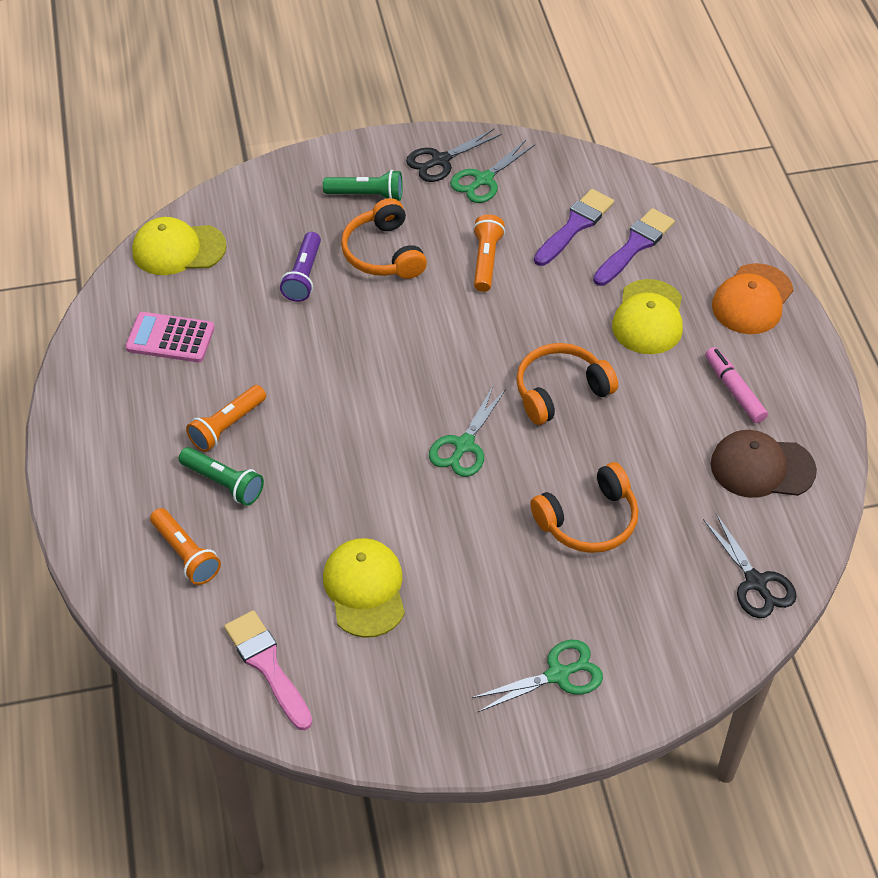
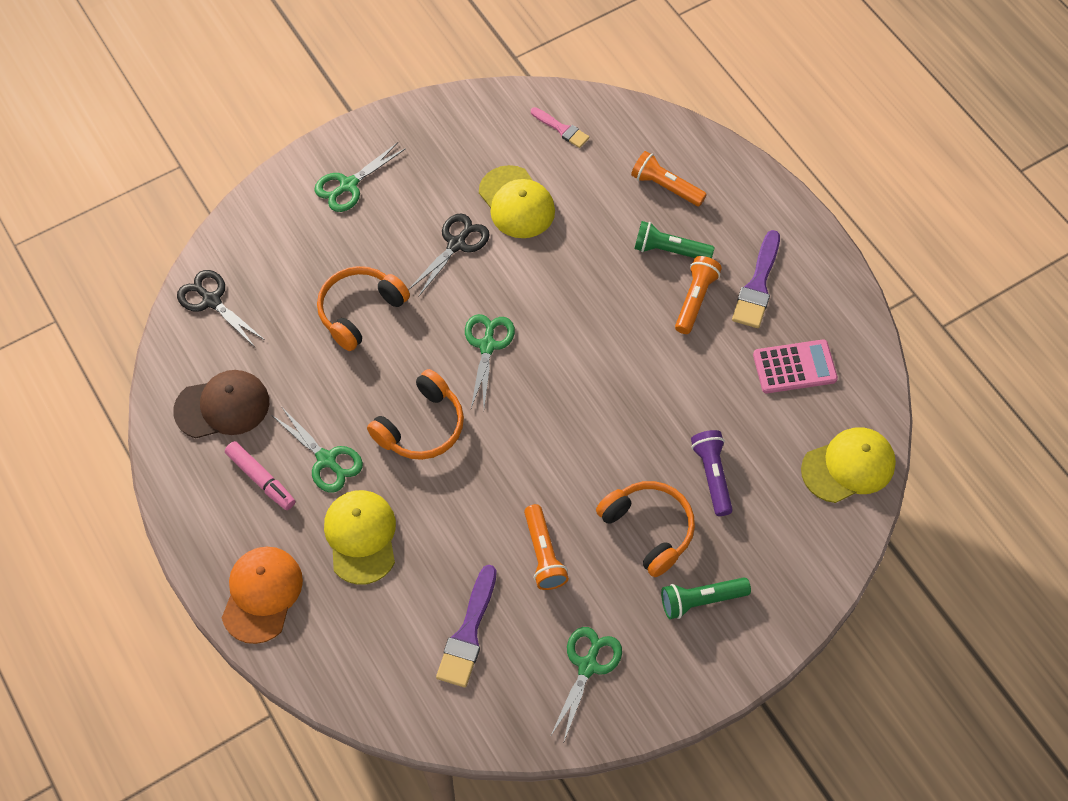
camera: 160 degrees right, 10 degrees up
(267, 665) = (561, 129): pink brush -> pink brush, size x0.62
(440, 160) = (645, 678): black scissors -> black scissors (456, 244)
(635, 245) = (398, 627): purple brush -> purple brush (757, 285)
(664, 388) = (326, 460): none -> green scissors

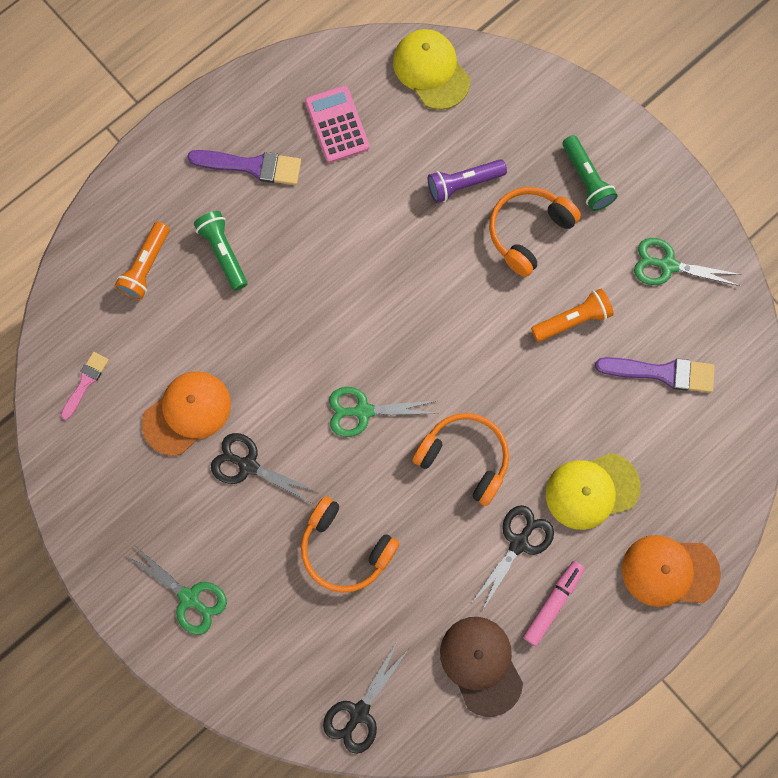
camera: 100 degrees left, 15 degrees up
(326, 460) = (519, 543): green scissors -> black scissors
(516, 202) = (187, 413): yellow cap -> orange cap
(669, 250) = (223, 253): green flashlight -> green flashlight turned 150 degrees clockwise
(695, 299) = (277, 221): orange flashlight -> none

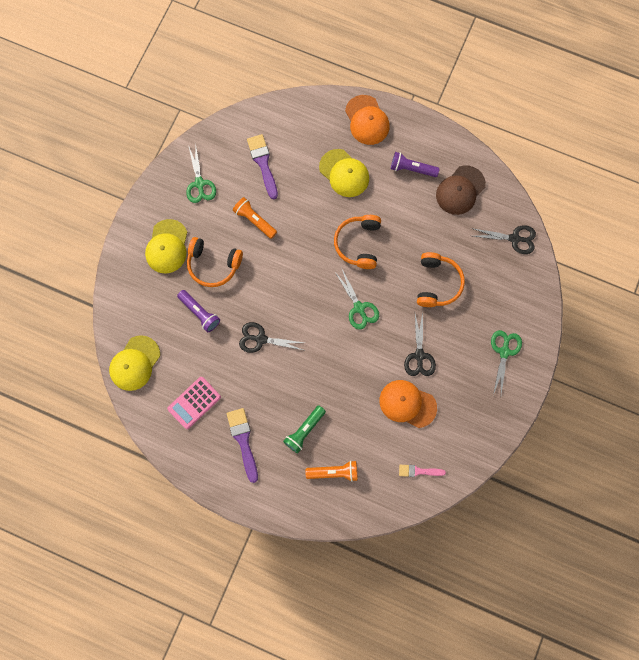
camera: 115 degrees left, 0 degrees up
(519, 543) = (389, 198): black scissors -> black scissors (261, 339)
(552, 603) = (411, 169): pink marker -> purple flashlight
(586, 179) = (167, 247): green flashlight -> yellow cap

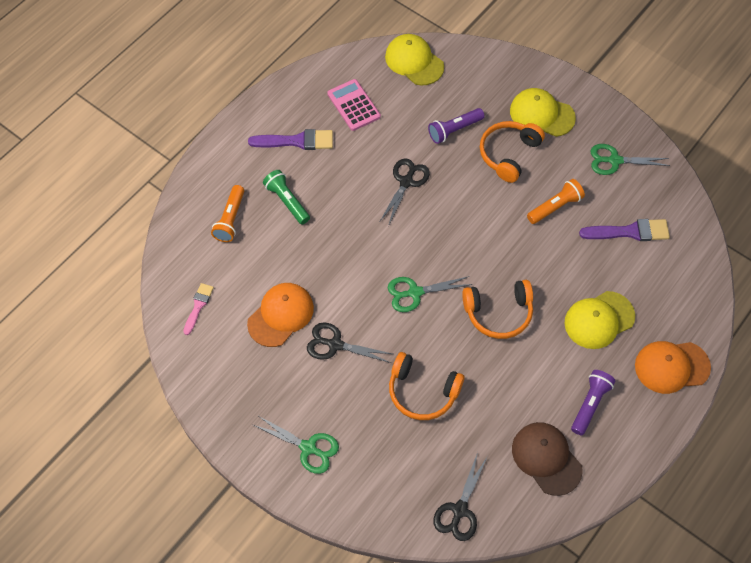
camera: 105 degrees right, 15 degrees down
(358, 244) = (498, 313): orange headphones -> orange headphones turned 150 degrees clockwise

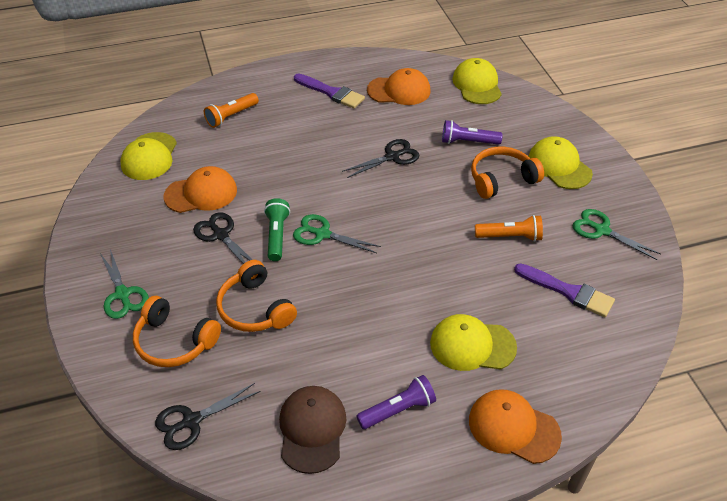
camera: 35 degrees right, 15 degrees down
(198, 306) = (149, 156): pink brush -> yellow cap
(287, 201) = (284, 125): green flashlight -> green flashlight (277, 235)
(353, 105) = (399, 90): pink calculator -> orange cap
(498, 313) = (381, 287): orange headphones -> orange headphones (174, 341)

